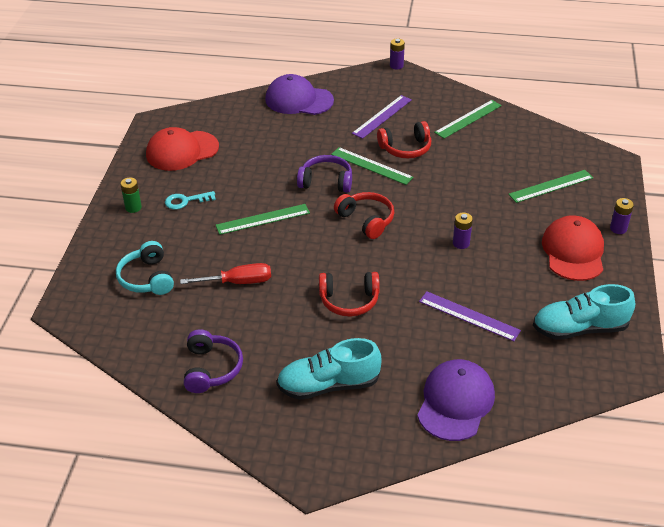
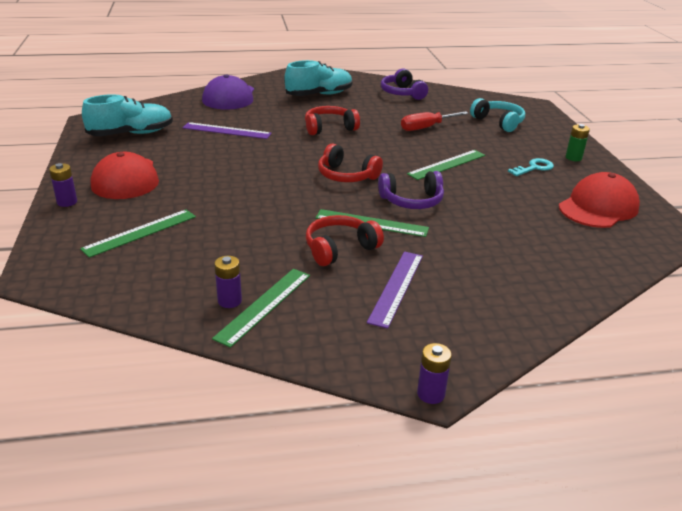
camera: 160 degrees right, 10 degrees down
(299, 100) = (535, 292): purple cap -> none
(461, 243) = (243, 171): purple battery -> purple battery (229, 301)

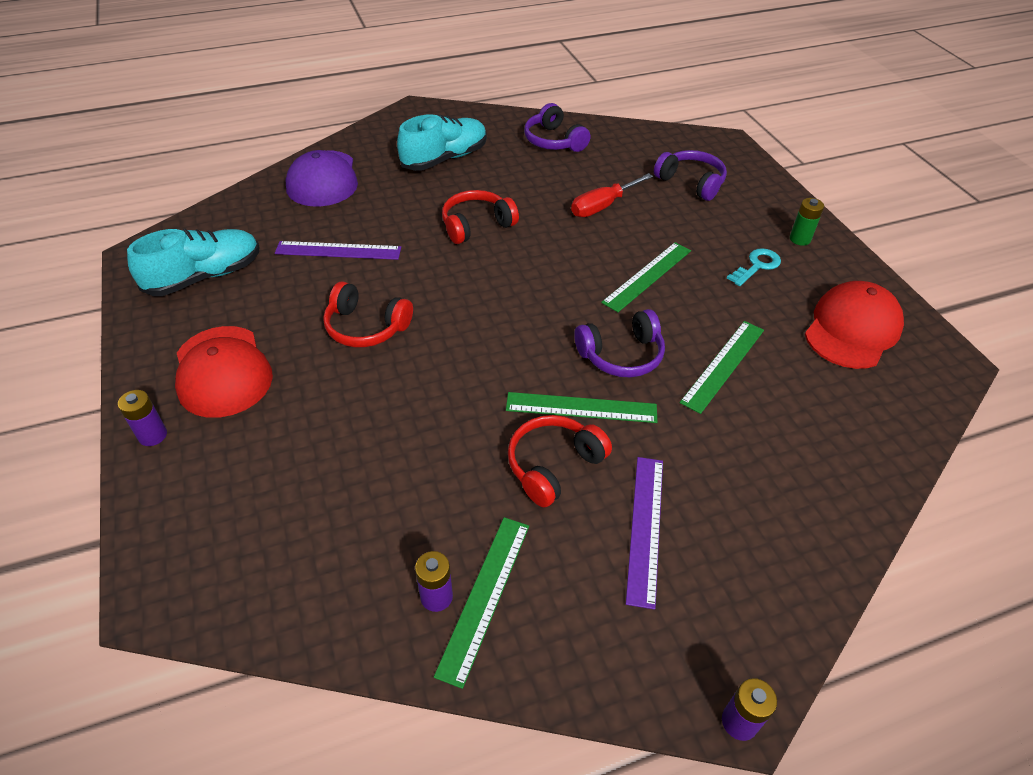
camera: 10 degrees left, 15 degrees up
(140, 232) = (276, 481): green ruler -> green ruler (723, 365)
(346, 176) = (524, 318): red headphones -> red headphones (366, 327)
(498, 122) = (691, 182): turquoise headphones -> purple headphones

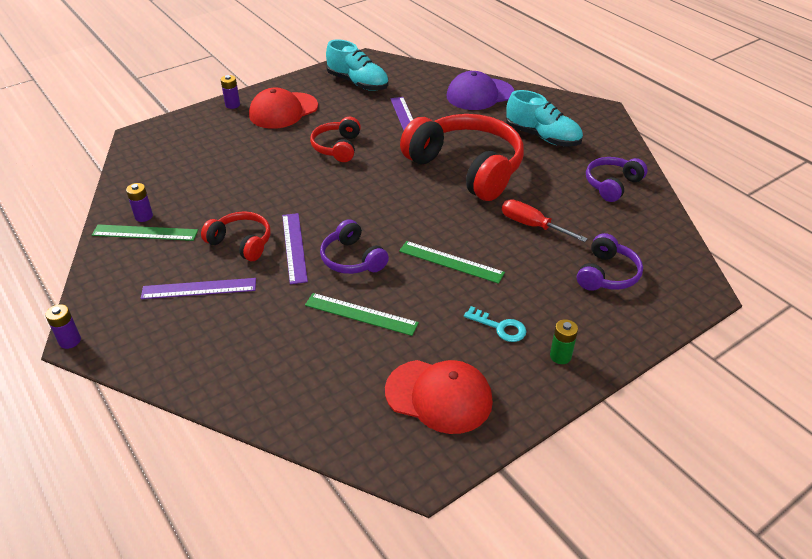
camera: 75 degrees right, 5 degrees down
(476, 225) = (467, 168): red headphones -> red headphones, size x2.01
(581, 407) = (294, 247): green ruler -> purple ruler

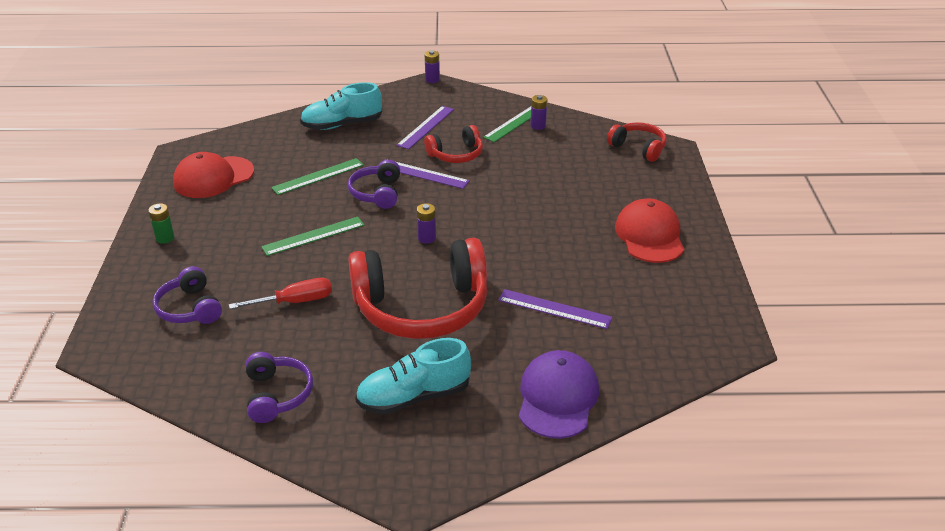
camera: 125 degrees right, 5 degrees down
(232, 105) = (690, 210): purple battery -> purple battery (427, 238)
(337, 147) = (544, 243): red headphones -> red headphones (638, 148)
(352, 259) = (377, 193): purple headphones -> purple headphones turned 90 degrees counterclockwise
(358, 83) = (672, 309): turquoise shoe -> turquoise shoe (342, 125)
(500, 327) = (224, 226): turquoise key -> none

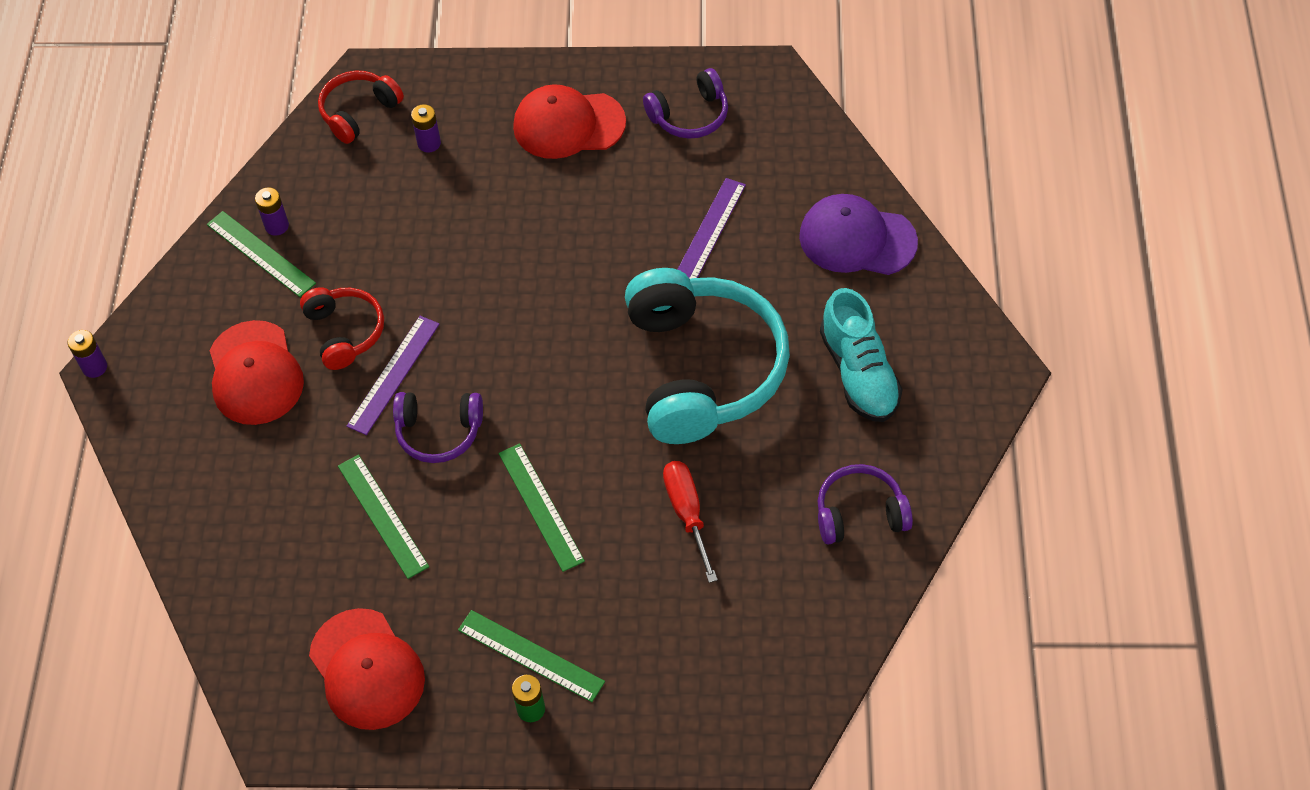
camera: 85 degrees left, 20 degrees up
(189, 308) = (698, 642): purple headphones -> purple headphones (690, 116)
(203, 236) = (531, 655): none -> green ruler
(342, 125) = (227, 495): turquoise shoe -> none
(422, 307) = (703, 369): red headphones -> turquoise headphones
(426, 127) = (255, 373): purple ruler -> red cap
(427, 238) = (556, 366): purple battery -> purple battery (429, 143)

